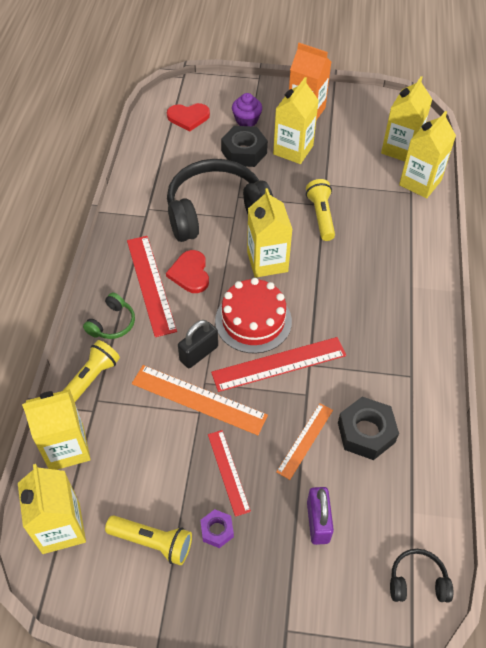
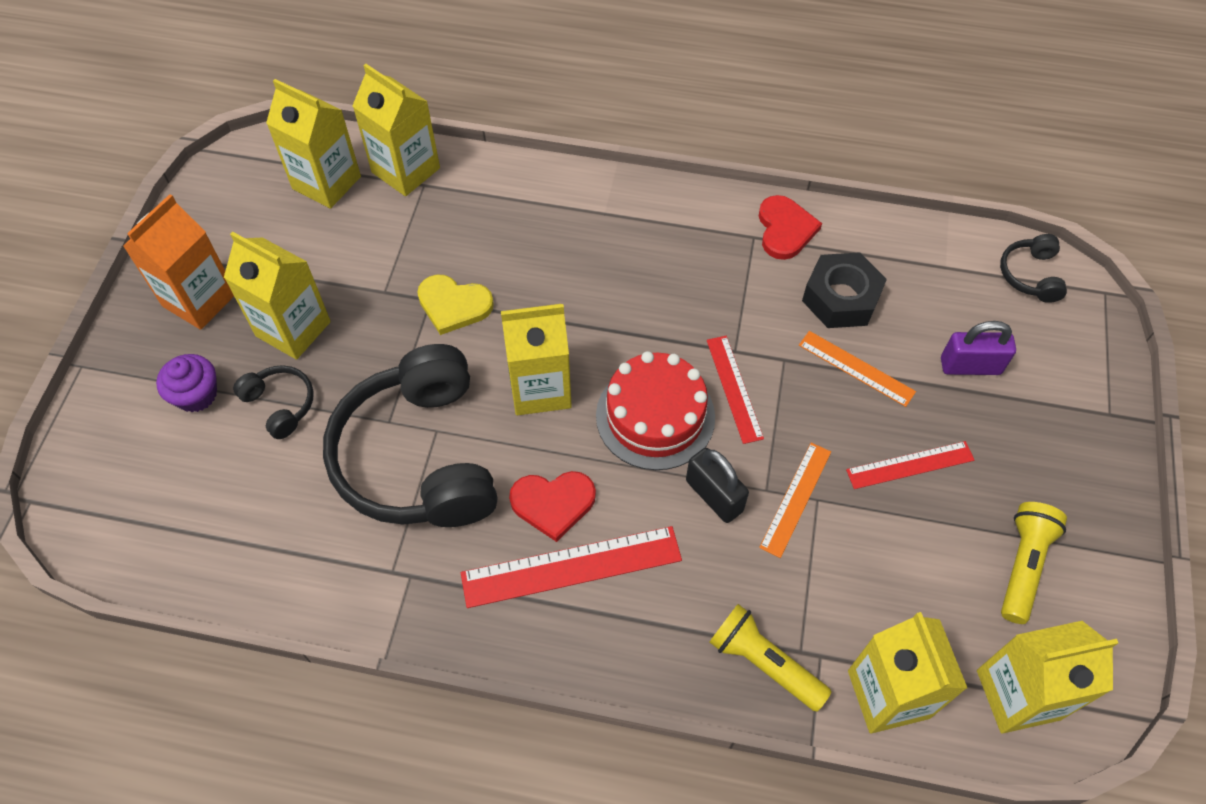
camera: 85 degrees left, 5 degrees up
(112, 323) = (651, 629): green headphones -> none
(188, 117) = (159, 495): red heart -> red heart (785, 229)
(199, 399) = (795, 498): orange ruler -> orange ruler, size x0.62
(217, 530) = (996, 483): purple nut -> none
(244, 152) = (280, 405): black nut -> black headphones
(279, 364) = (734, 388): red ruler -> red ruler, size x0.62
(321, 216) = (454, 305): yellow flashlight -> yellow heart

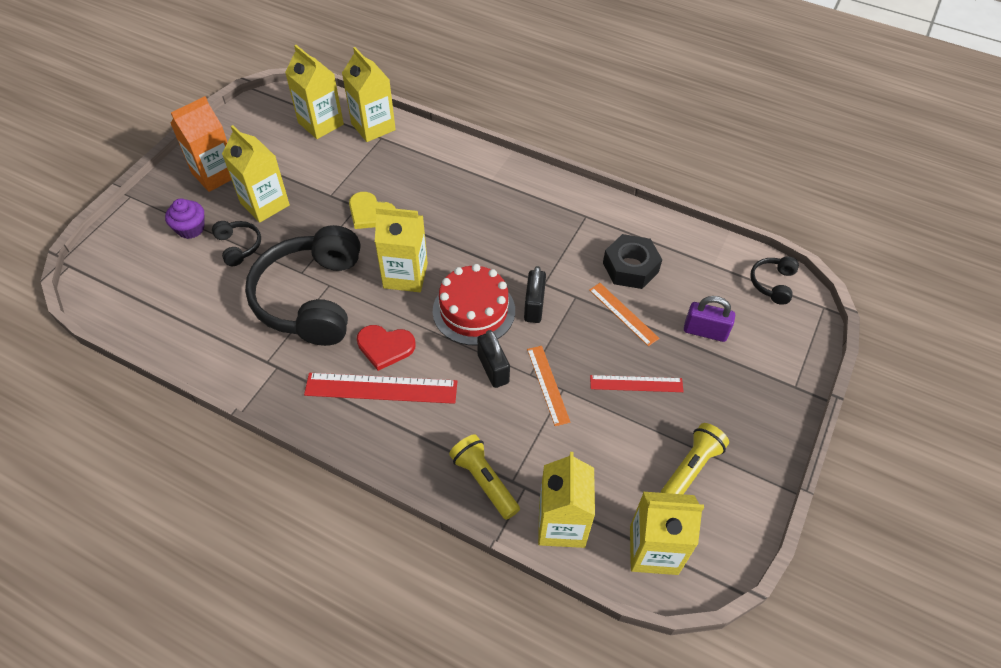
camera: 15 degrees right, 5 degrees down
(734, 388) = (534, 306): red ruler -> black padlock
(785, 229) = (609, 216): red heart -> none
(795, 498) = (547, 385): orange ruler -> orange ruler turned 60 degrees counterclockwise

